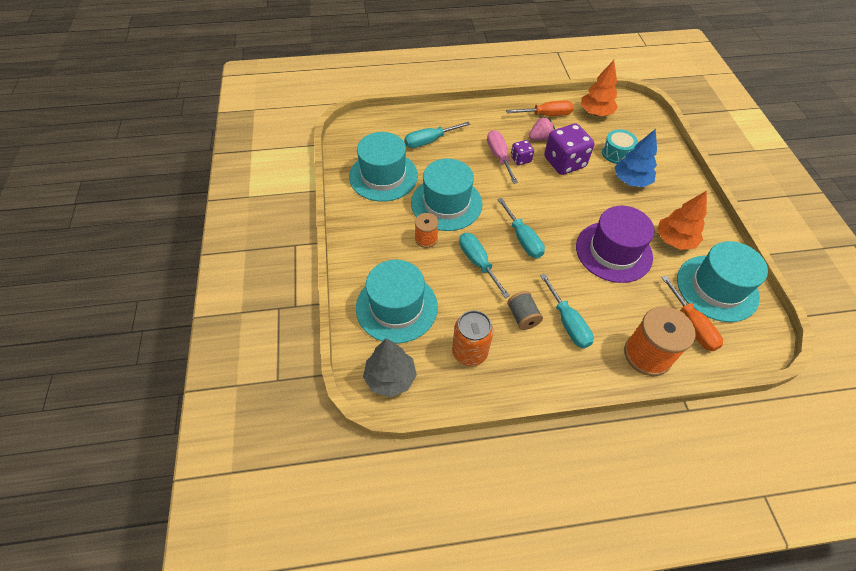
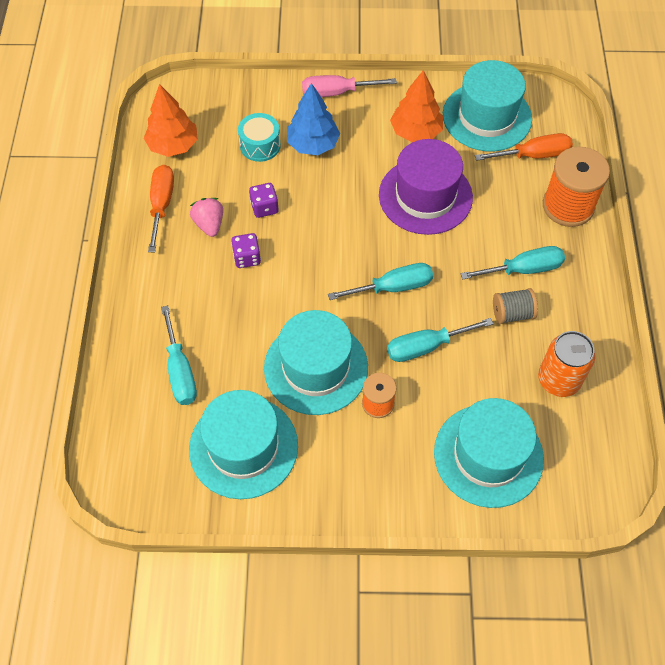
camera: 80 degrees left, 5 degrees up
(390, 378) = (591, 474): grey tree -> none
(499, 157) = (236, 283): pink screwdriver -> pink screwdriver (336, 92)
(564, 162) = (264, 207): purple dice -> purple dice, size x0.51

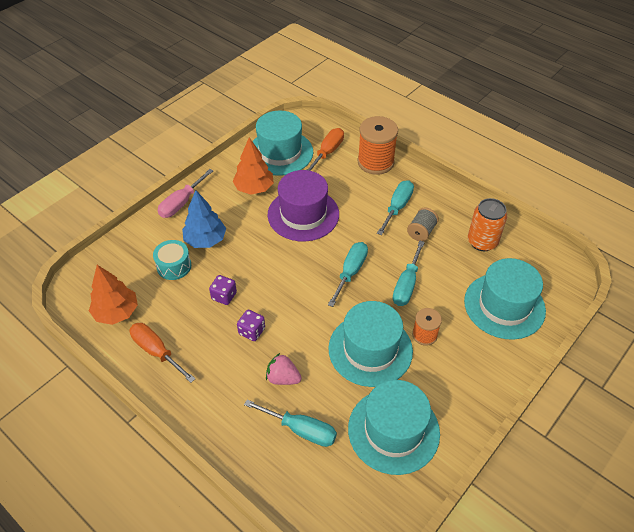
camera: 50 degrees left, 10 degrees down
(209, 224) = (203, 334): pink strawberry -> pink strawberry (283, 378)

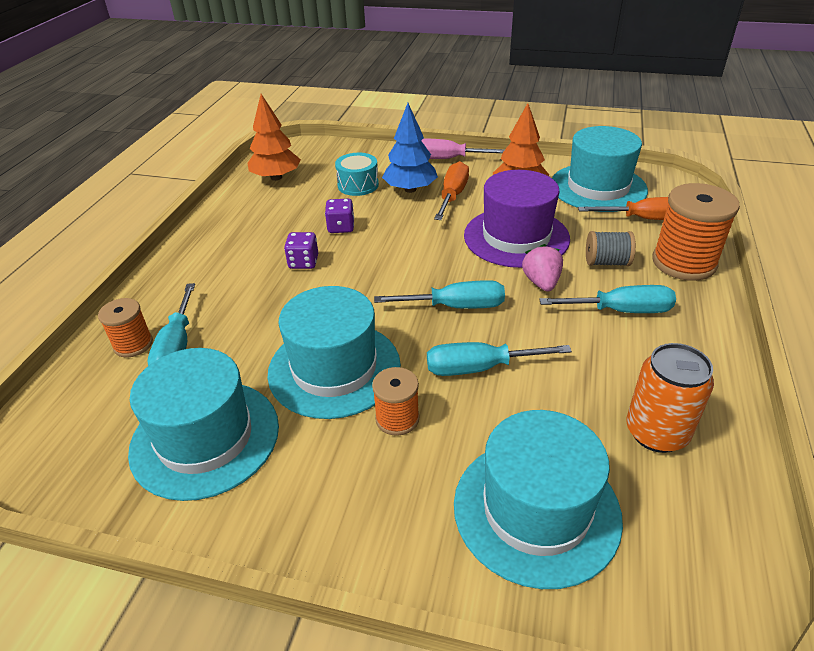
camera: 65 degrees right, 10 degrees down
(156, 351) = (241, 214): orange screwdriver -> orange screwdriver (453, 195)
(281, 456) = (133, 344): none -> orange spool
(283, 378) = (248, 308): pink strawberry -> pink strawberry (541, 282)
(421, 232) = (600, 351): grey spool -> grey spool (606, 262)

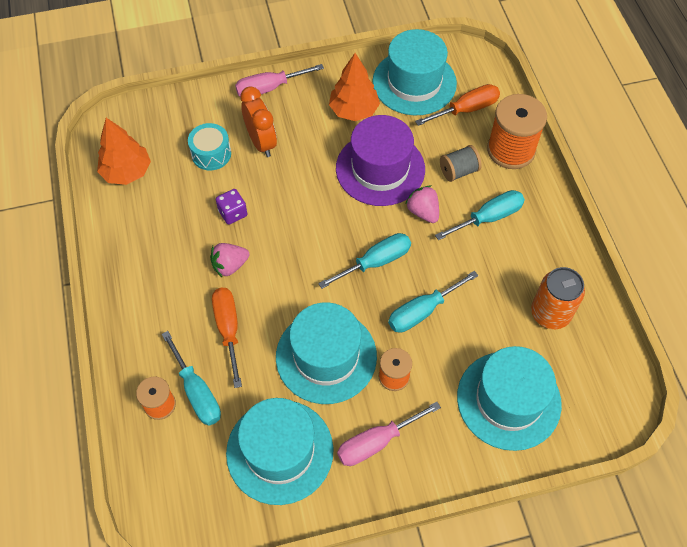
camera: 30 degrees left, 20 degrees up
(303, 262) = (230, 266): purple dice -> pink strawberry
(322, 479) = (376, 442): none -> pink screwdriver
(410, 189) = (261, 142): blue tree -> orange clock
(453, 195) = (302, 137): orange screwdriver -> orange screwdriver (228, 329)

